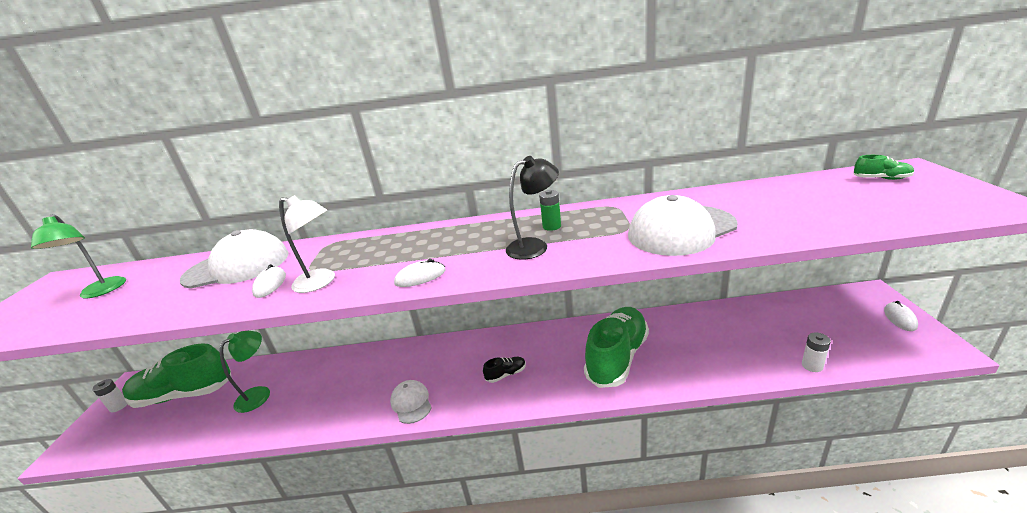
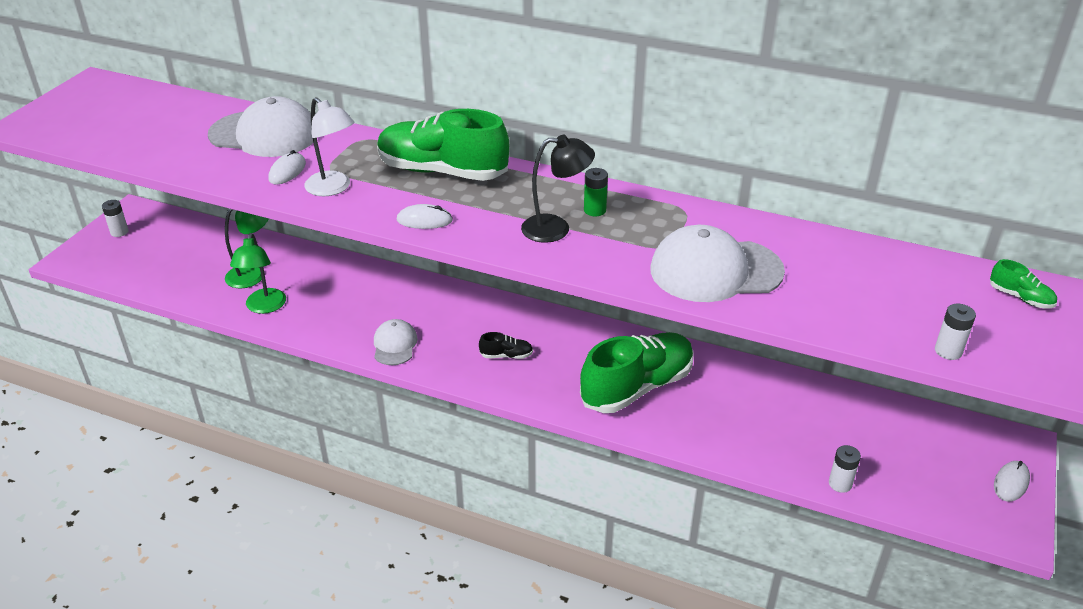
camera: 20 degrees right, 10 degrees up
(101, 292) = (136, 116): green lamp -> green lamp (264, 307)
(184, 394) = (182, 244): green shoe -> green shoe (442, 171)
(900, 219) = (948, 351): none -> white battery

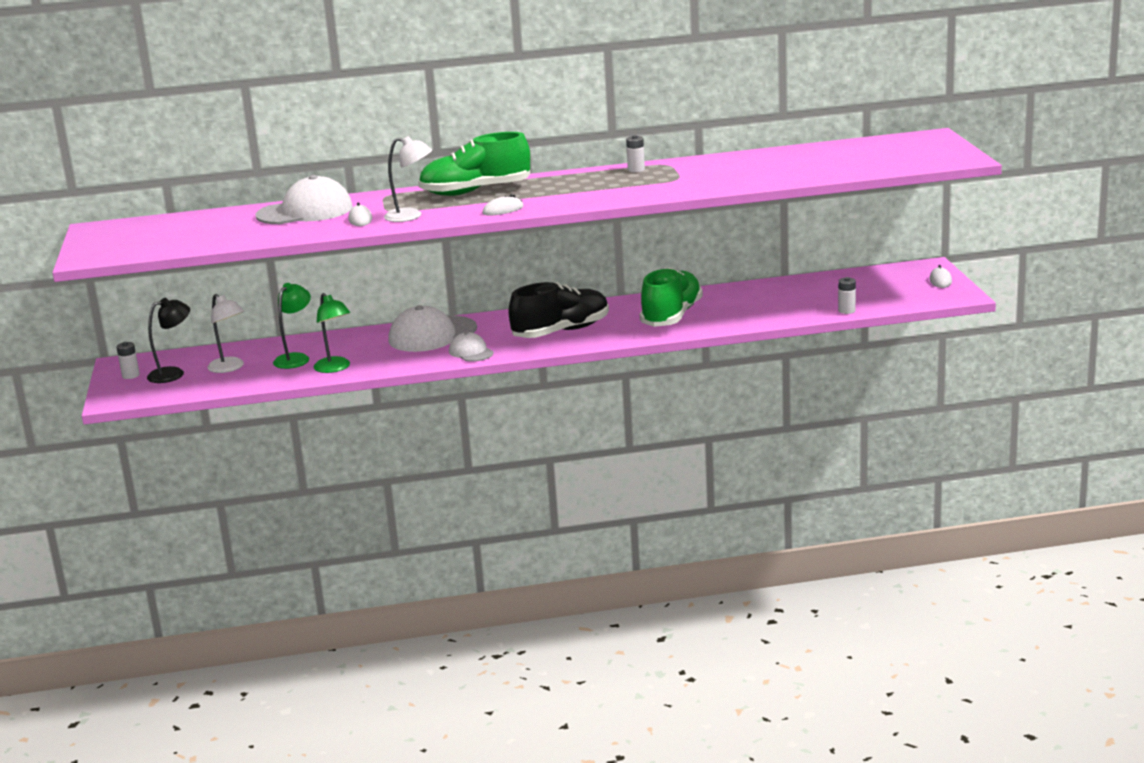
camera: 30 degrees left, 15 degrees down
(193, 261) = (230, 368): none -> white lamp
(506, 355) = (561, 331): black shoe -> black shoe, size x2.46
(556, 228) = (597, 190): black lamp -> black lamp (173, 373)
(595, 210) = (609, 178): green battery -> none
(715, 270) = (721, 178): white cap -> white cap (432, 335)
(948, 351) = (888, 168): white battery -> white battery (636, 170)
(1020, 298) = (901, 143): green shoe -> none

